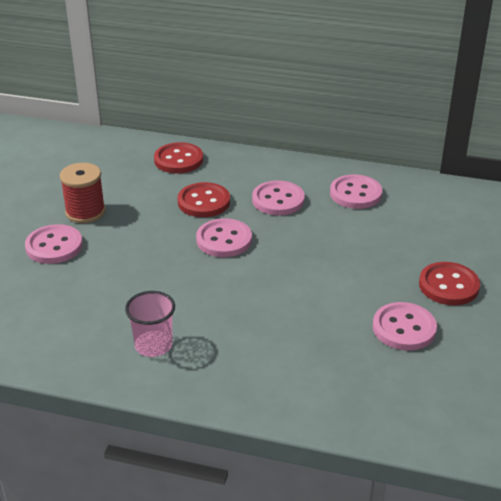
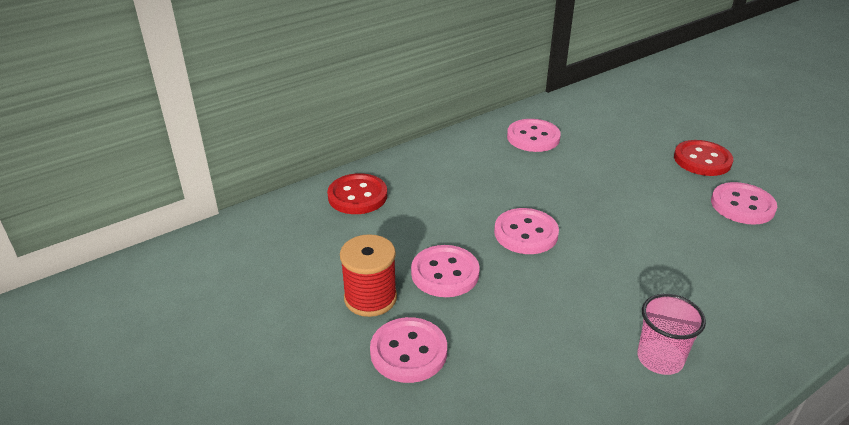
camera: 50 degrees left, 0 degrees up
(204, 202) = (449, 215): red button -> none
(278, 200) = (496, 176): pink button -> pink button (445, 273)

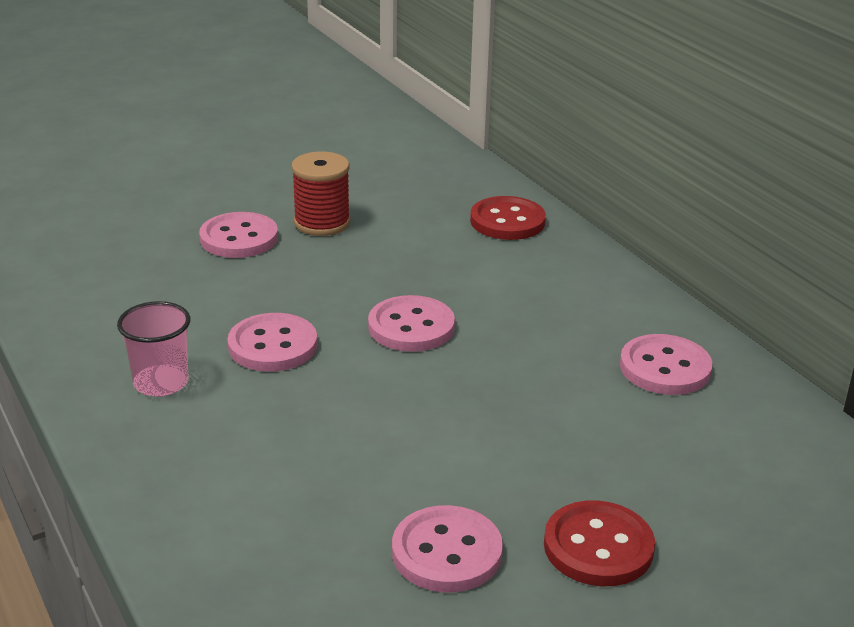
camera: 95 degrees right, 5 degrees down
(445, 273) = (348, 265): pink button -> pink button (272, 346)

